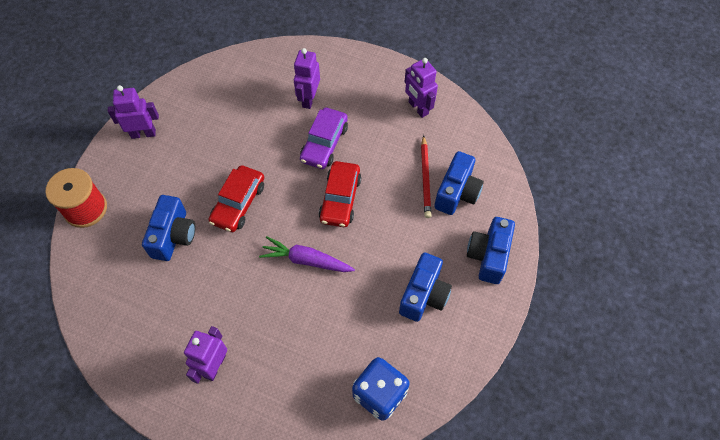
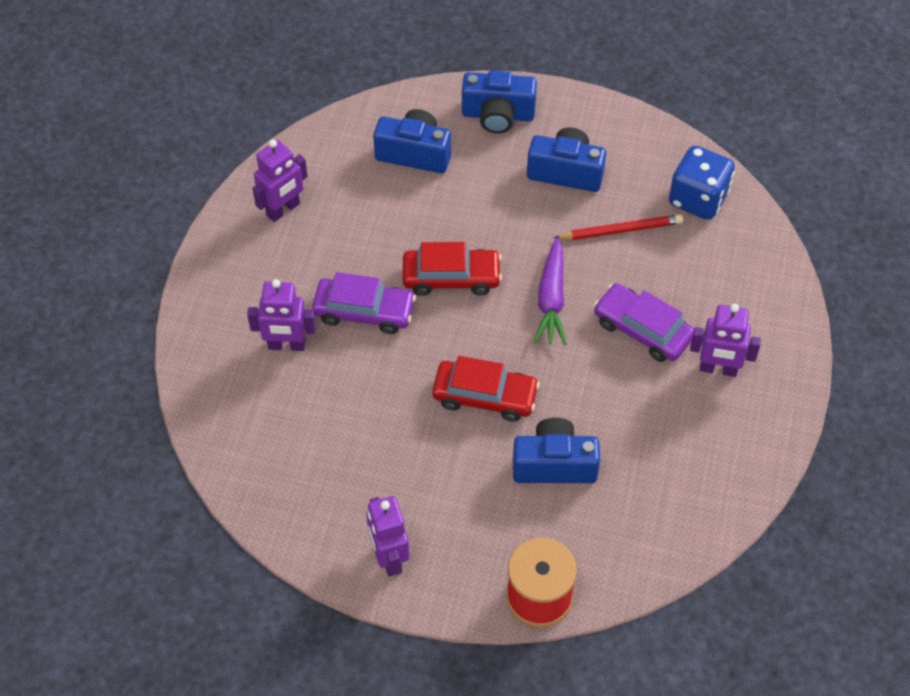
camera: 100 degrees left, 5 degrees down
(264, 318) = (642, 329): none -> purple car
(425, 178) = (399, 188): red pencil -> red pencil (620, 230)

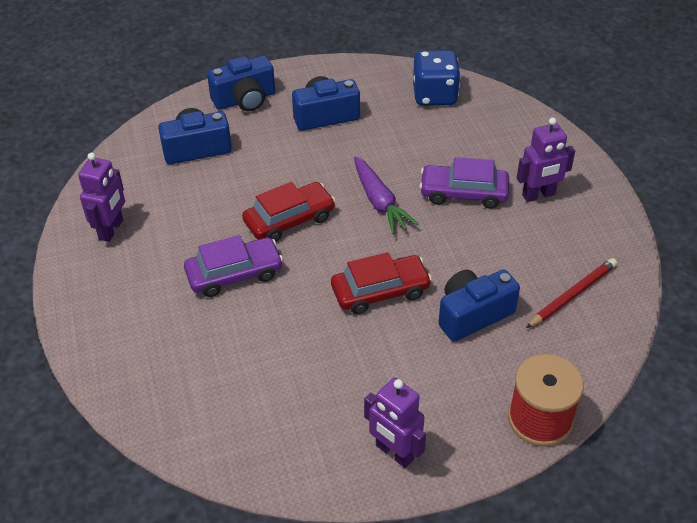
camera: 30 degrees left, 10 degrees down
(286, 345) = (184, 328): purple robot -> none
(620, 230) = (395, 136): red pencil -> red pencil (572, 295)

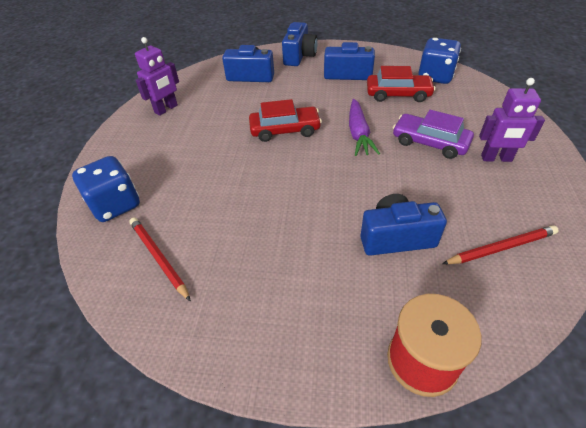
camera: 25 degrees right, 0 degrees up
(143, 374) = (115, 205): none -> blue dice
(234, 274) = (224, 155): purple car -> none
(240, 414) = (159, 258): none -> red pencil
(245, 100) = (299, 56): blue camera -> blue camera turned 75 degrees counterclockwise
(380, 291) = (325, 196): red car -> red car (398, 94)
(394, 453) = (262, 340): purple robot -> none

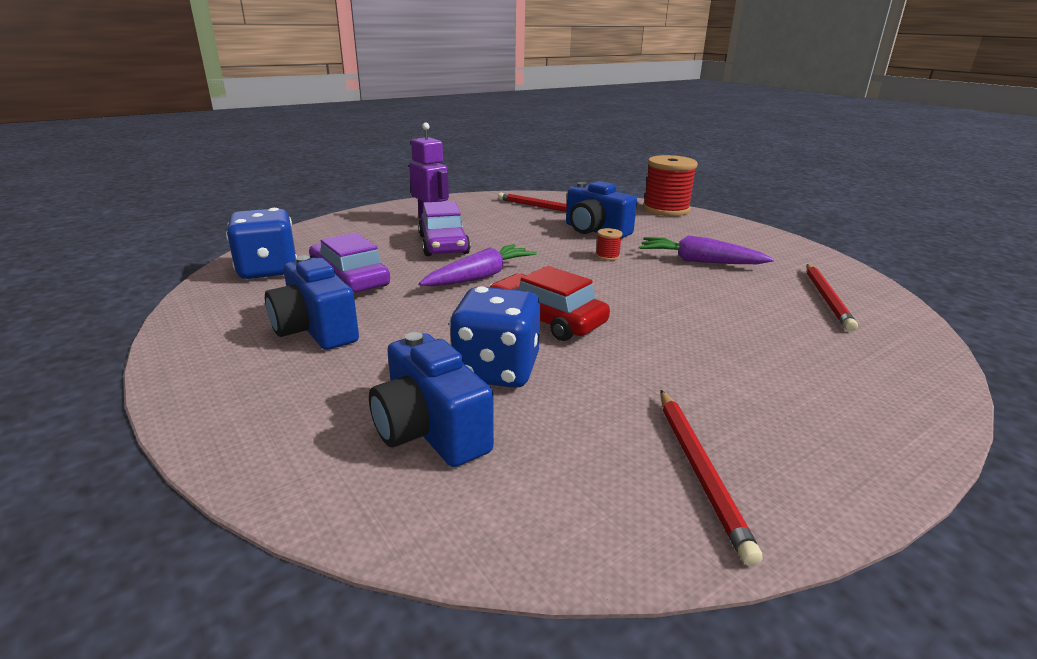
camera: 135 degrees left, 20 degrees down
(115, 205) = (877, 360): blue dice -> blue dice (496, 370)
(166, 109) = (699, 470): purple robot -> red pencil
(274, 248) = (699, 261): none -> purple carrot
(299, 56) = (269, 409): blue camera -> none
(335, 204) = (607, 256): none -> red spool
(398, 94) = (350, 279): red car -> purple car

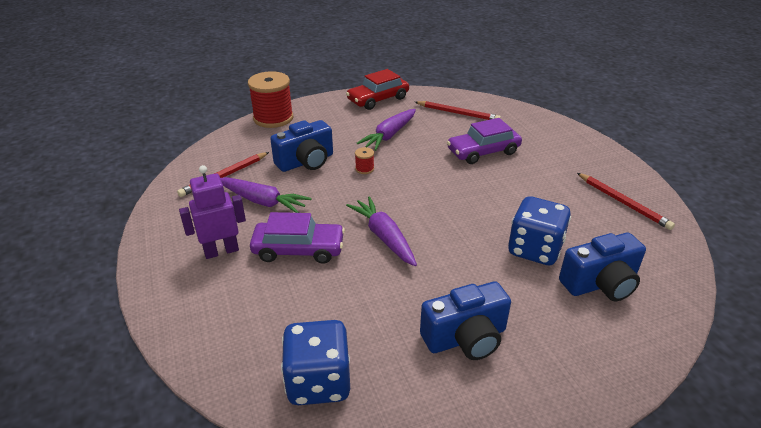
camera: 75 degrees left, 10 degrees up
(350, 279) = (365, 316): purple car -> purple car (483, 151)
(511, 224) = (262, 201): none -> purple carrot
(546, 319) = (467, 217): red car -> red car (378, 99)
(699, 470) = (623, 203): red pencil -> red pencil turned 45 degrees clockwise

